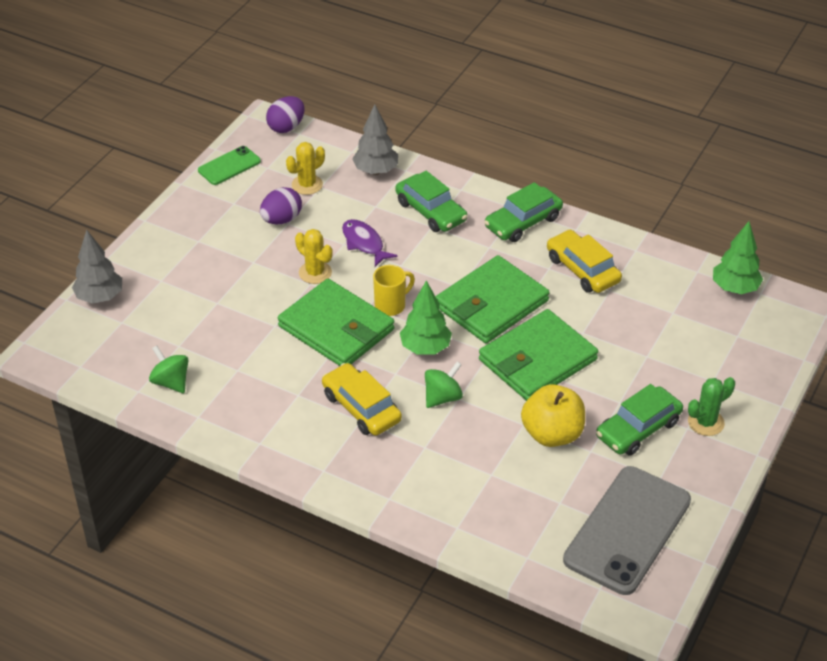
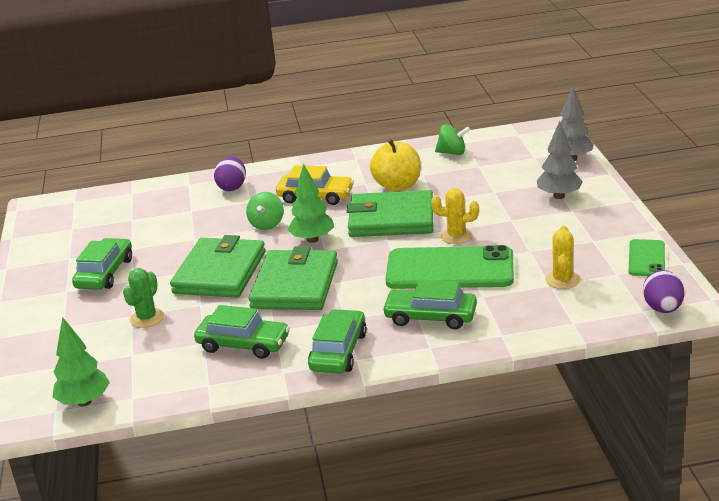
camera: 145 degrees right, 15 degrees down
(281, 219) = (538, 250): purple egg -> purple egg (232, 187)
(364, 243) = (450, 269): purple fish -> green phone
(375, 171) = (526, 320): grey tree -> grey tree (559, 196)
(391, 305) = (371, 247): yellow mug -> none
(552, 434) = (168, 243): yellow apple -> yellow apple (397, 186)
(582, 269) = (243, 344): yellow car -> green car
(627, 530) = (74, 228): grey phone -> none
(706, 422) = (52, 300): green cactus -> green cactus (147, 318)

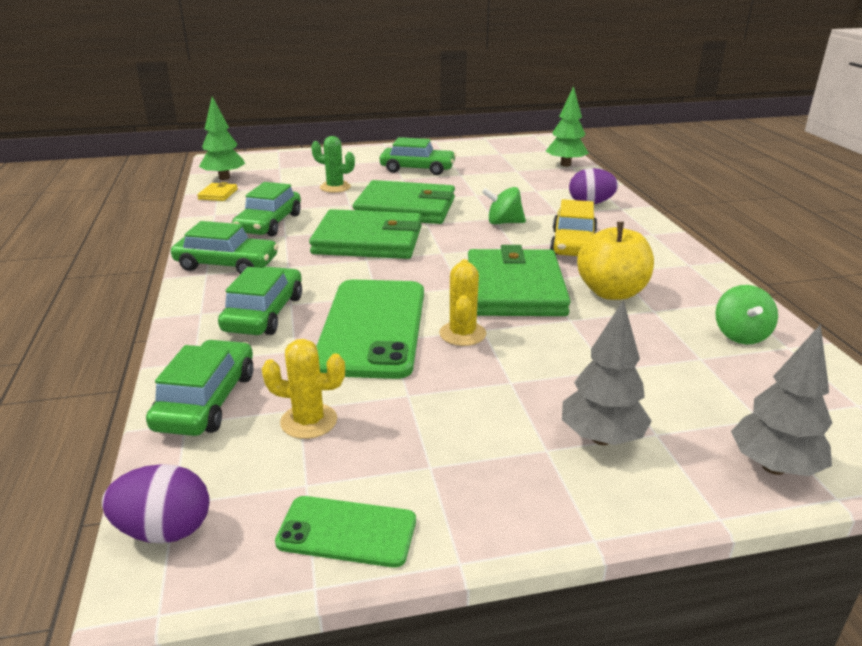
camera: 85 degrees right, 0 degrees up
(143, 395) = (218, 194): none -> yellow wallet
(312, 239) = (466, 245): green tree -> green tree (565, 165)
(548, 319) = (207, 401): none -> green car

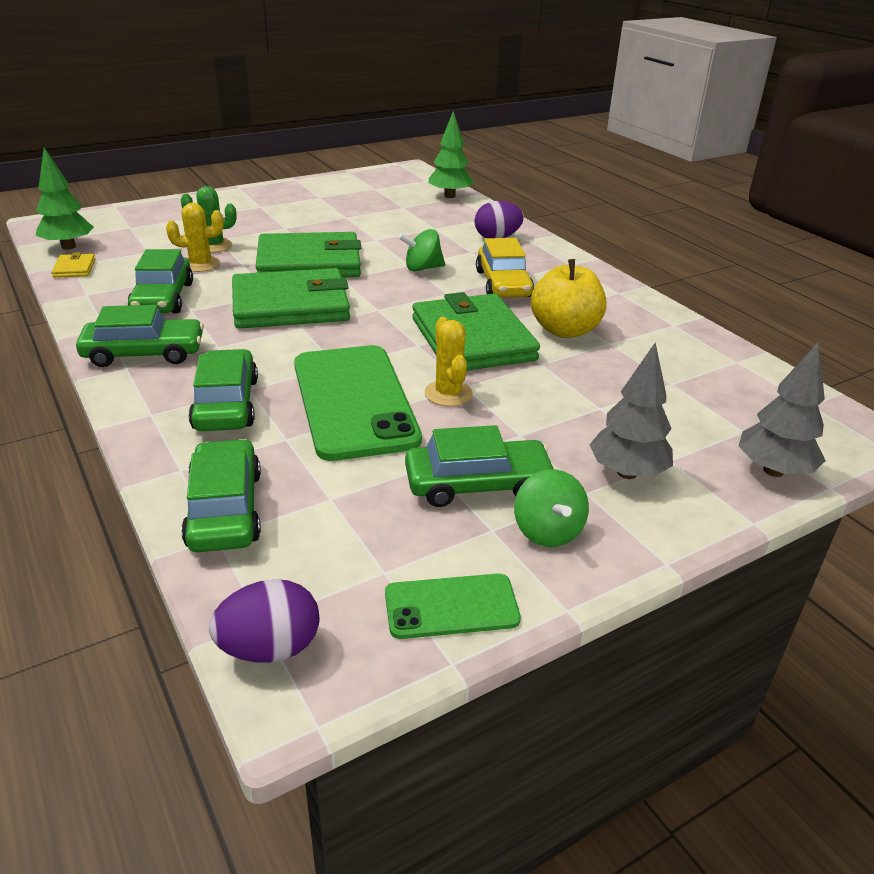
camera: 20 degrees left, 5 degrees up
(309, 421) = (348, 509): yellow cactus -> yellow cactus (200, 264)
(417, 169) = (295, 215): green car -> green car (478, 484)
(740, 335) = (694, 356): green spinning top -> green spinning top (547, 531)

